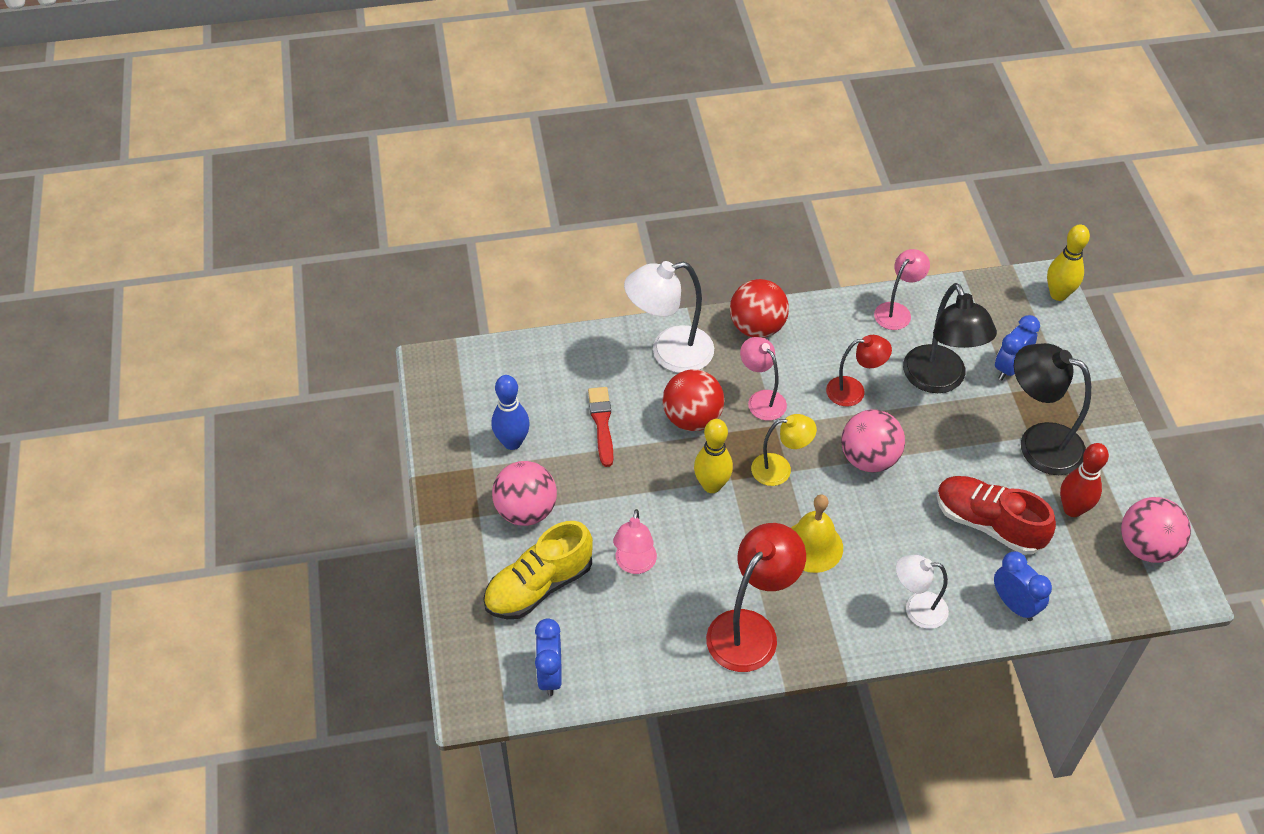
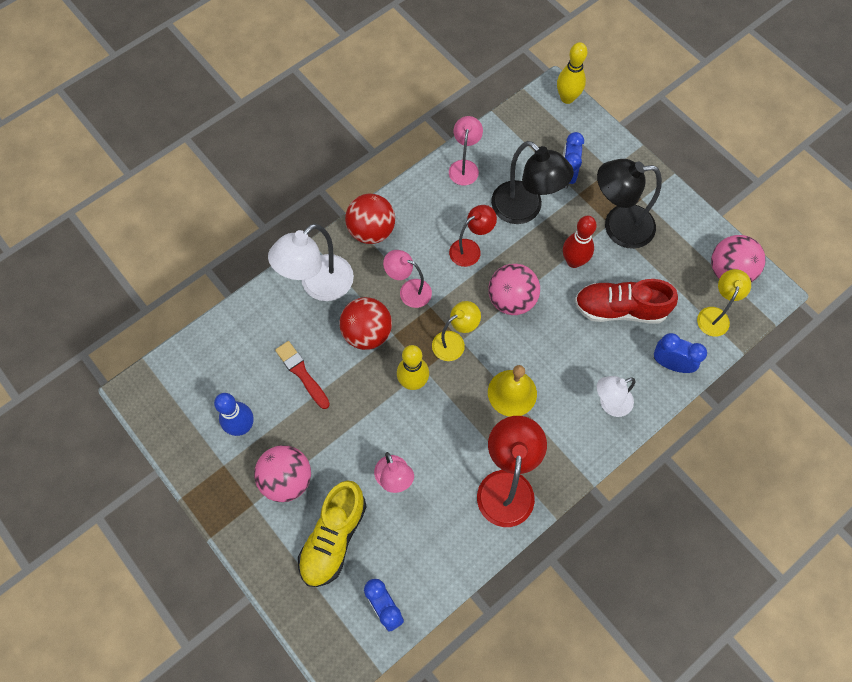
camera: 30 degrees left, 15 degrees up
(1072, 509) = (668, 267): red bowling pin -> red bowling pin (574, 261)
(1100, 582) = (715, 315): none -> yellow lamp

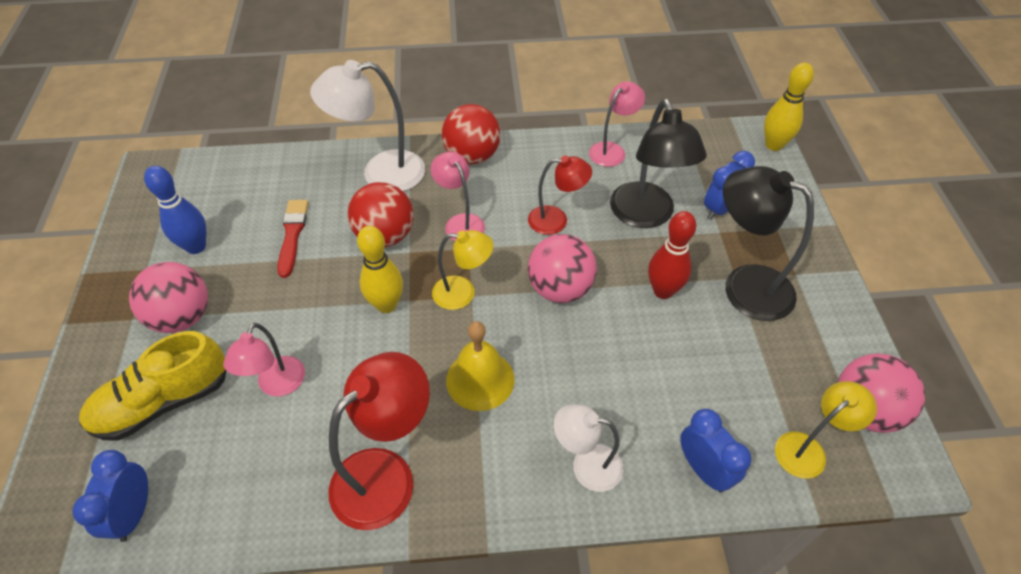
camera: 35 degrees right, 15 degrees down
(620, 309) = (682, 369): red shoe -> none

